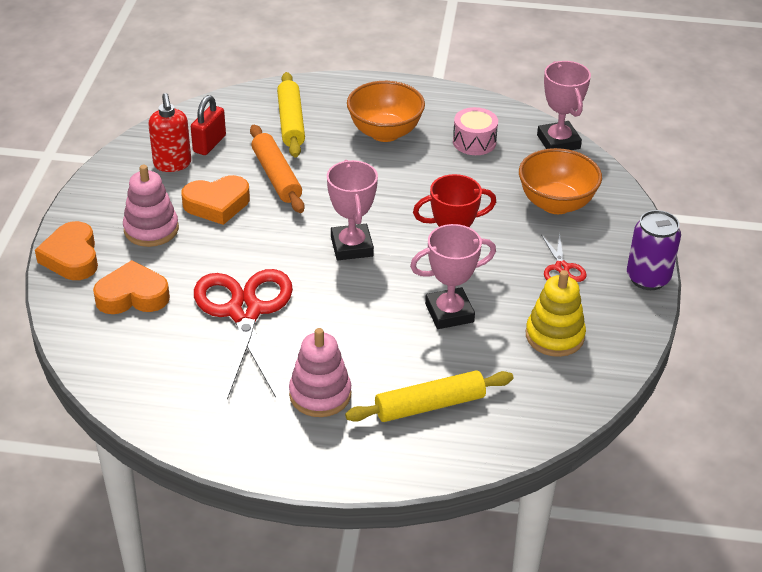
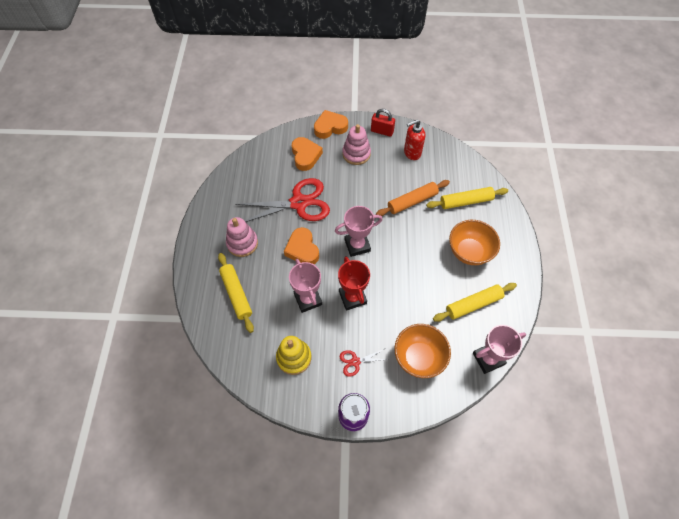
camera: 85 degrees right, 20 degrees up
(209, 144) = (434, 166): red padlock -> red padlock (382, 131)
(217, 204) = (382, 178): orange heart -> orange heart (302, 249)
(474, 142) = (473, 304): pink drum -> yellow rolling pin

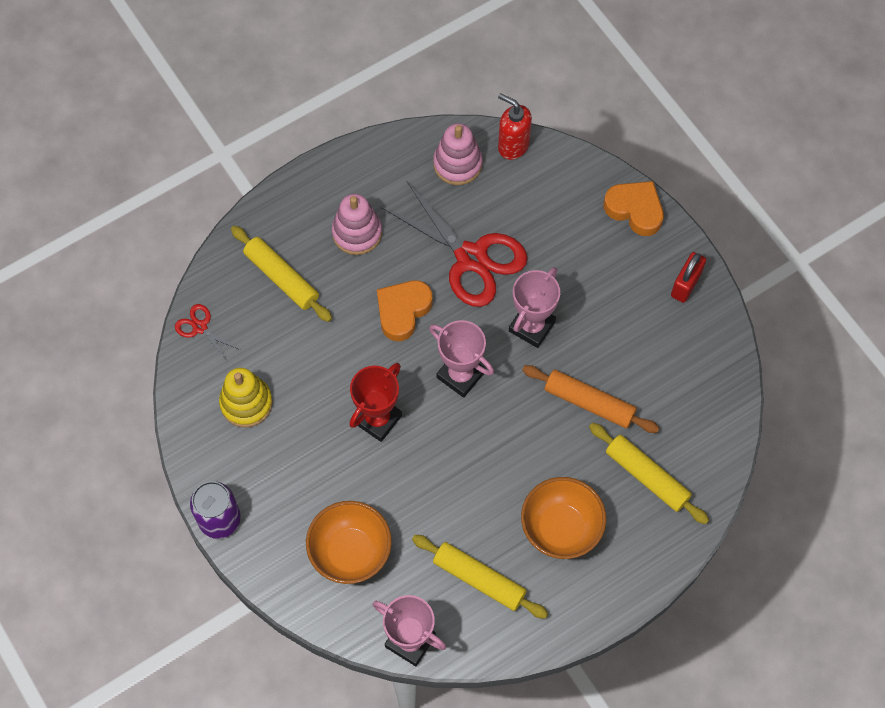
camera: 55 degrees right, 5 degrees up
(236, 294) = (281, 278): yellow rolling pin -> yellow rolling pin turned 75 degrees counterclockwise
(305, 156) = (557, 212): orange heart -> none
(308, 299) = (335, 367): pink trophy -> pink trophy (532, 326)
(355, 361) = (291, 478): red scissors -> red scissors (200, 327)
(356, 154) = (614, 276): pink stacking toy -> pink stacking toy (457, 164)
(382, 131) = (686, 284): red padlock -> red padlock turned 45 degrees clockwise
(412, 153) = (678, 350): red soap dispenser -> red soap dispenser (513, 146)

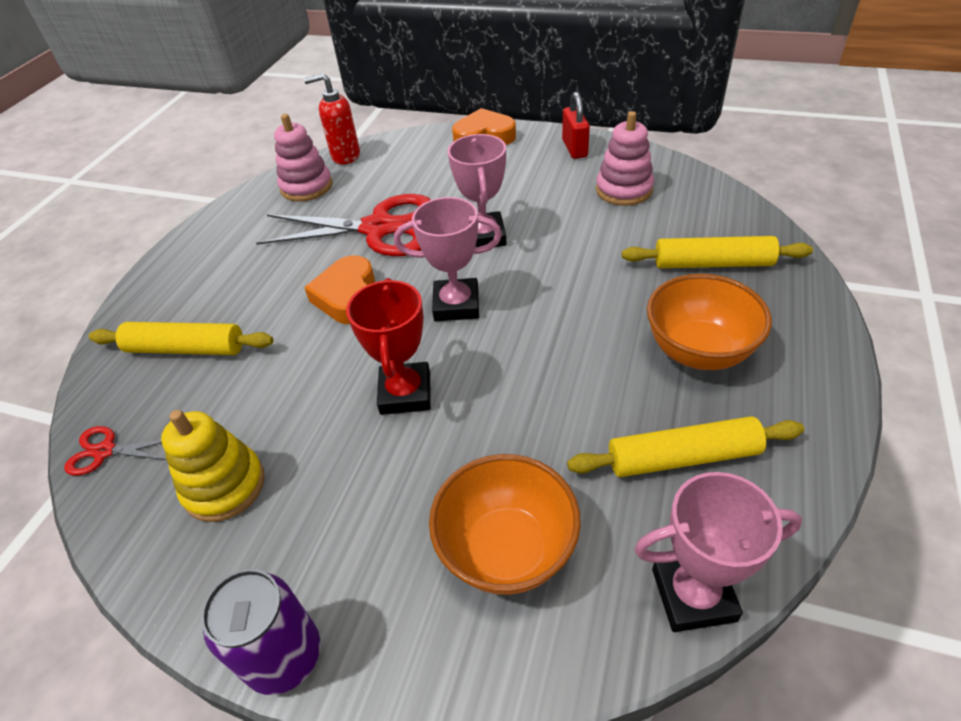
camera: 35 degrees left, 20 degrees down
(357, 233) = (246, 273): pink stacking toy -> pink stacking toy (624, 190)
(589, 402) = (597, 250): orange rolling pin -> none

